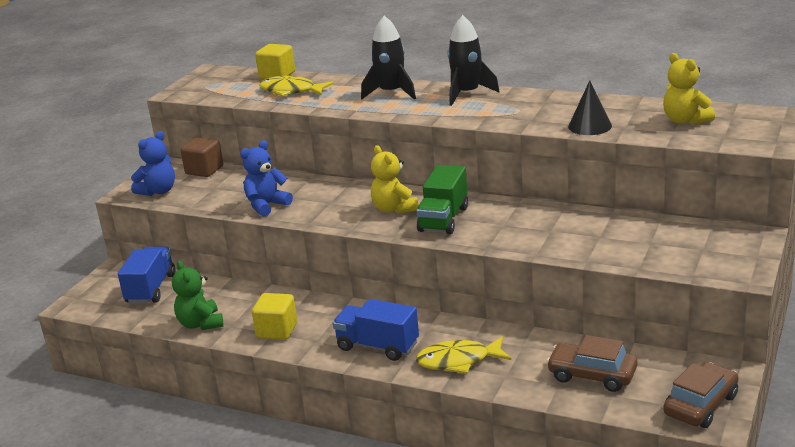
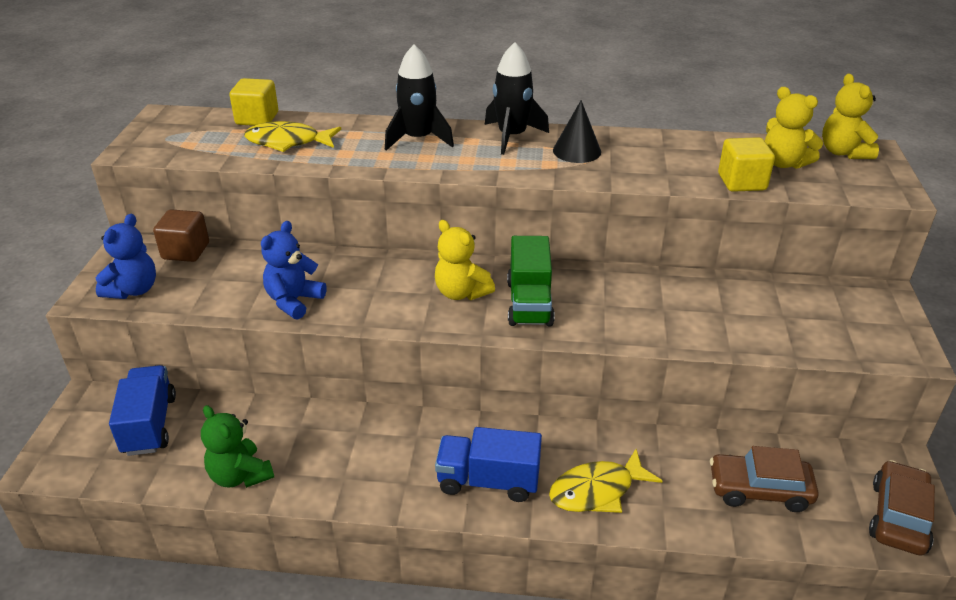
camera: 20 degrees left, 10 degrees up
(277, 330) = (348, 473): yellow cube -> yellow cube (741, 182)
(589, 126) = (685, 176): black cone -> black cone (577, 151)
(748, 115) = (843, 152): none -> yellow teddy bear

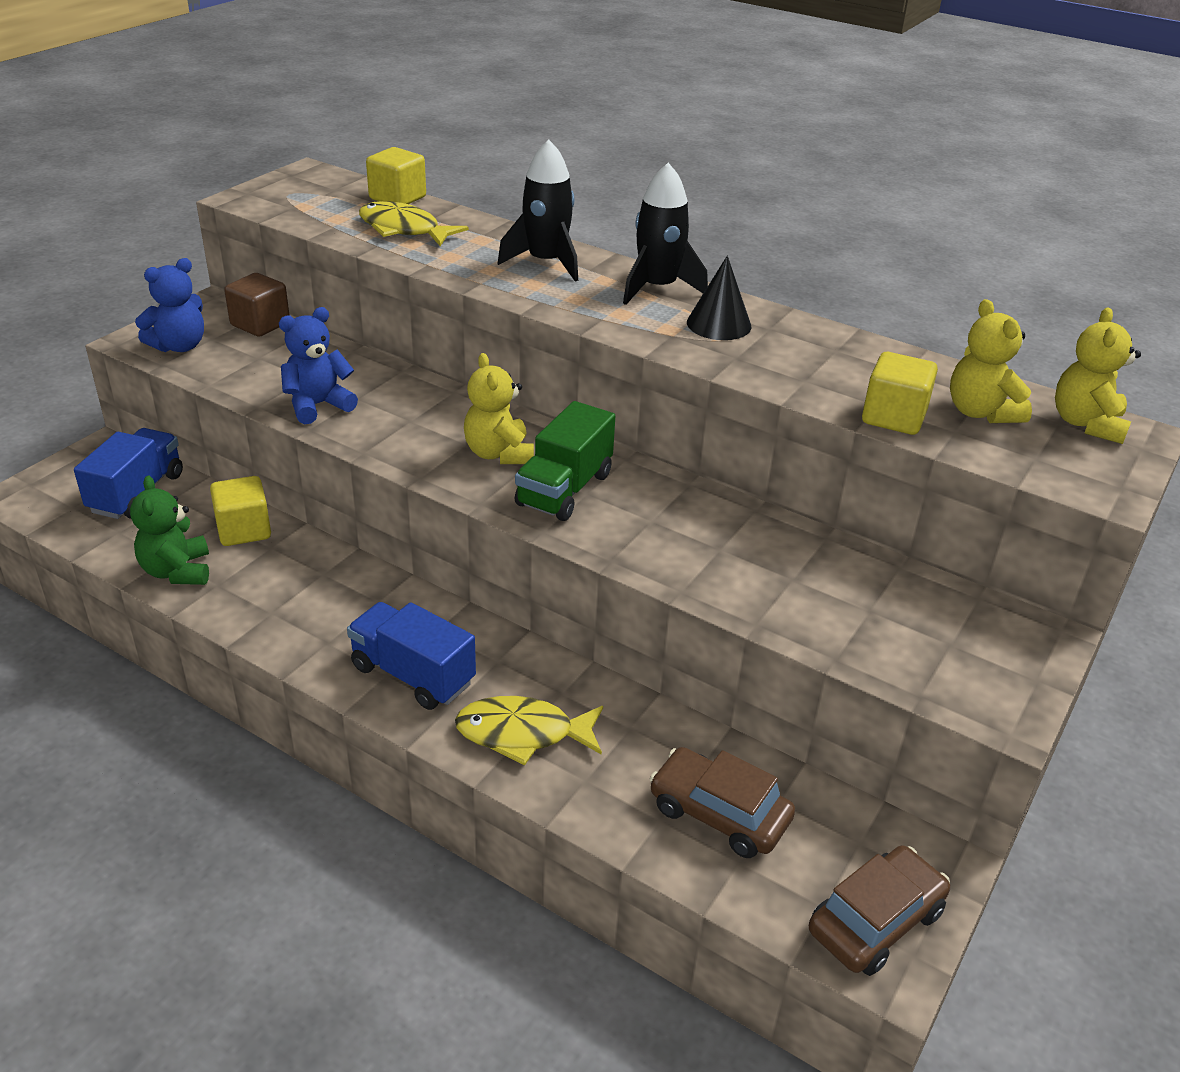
camera: 25 degrees right, 0 degrees up
(266, 421) = (244, 530): none -> yellow cube

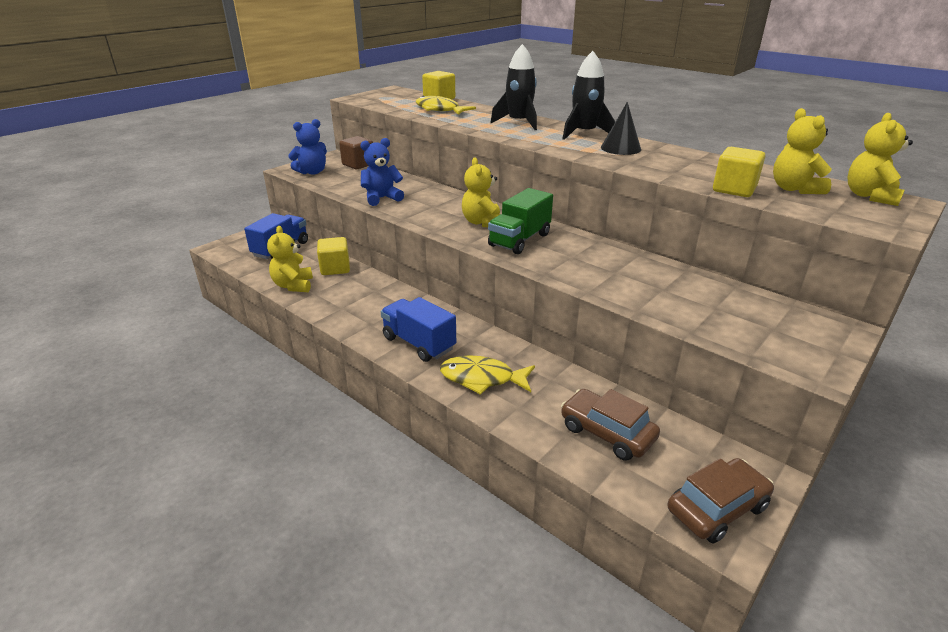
camera: 10 degrees right, 5 degrees down
(177, 571) = (293, 285): green teddy bear -> yellow teddy bear

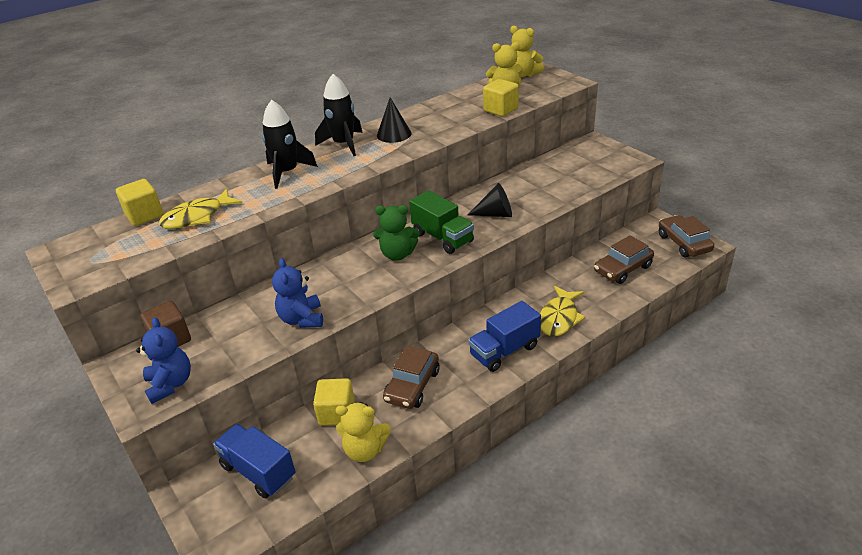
camera: 75 degrees left, 5 degrees up
(366, 297) = (412, 386): none -> brown car
(482, 222) = (397, 254): yellow teddy bear -> green teddy bear
(581, 264) = (495, 214): none -> black cone

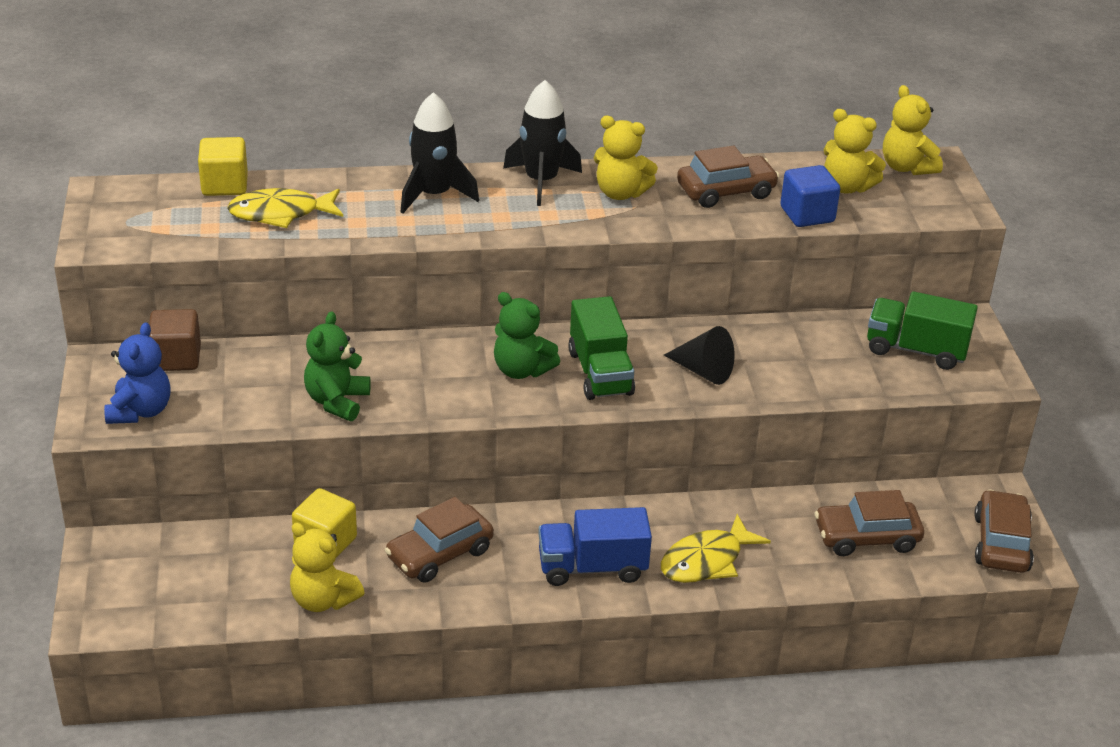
camera: 25 degrees right, 0 degrees up
(258, 471) = (192, 564): blue truck -> none
(302, 319) = (337, 401): blue teddy bear -> green teddy bear
(394, 134) = (620, 193): black cone -> yellow teddy bear
(448, 114) = (726, 191): none -> brown car
(500, 110) = (807, 215): yellow cube -> blue cube
(586, 163) = (916, 350): none -> green truck

